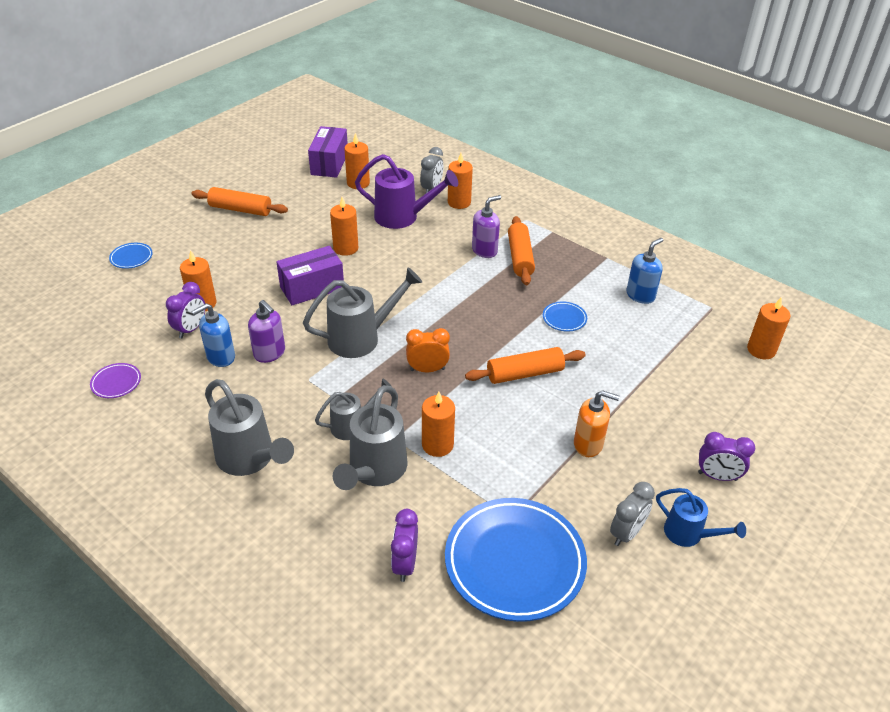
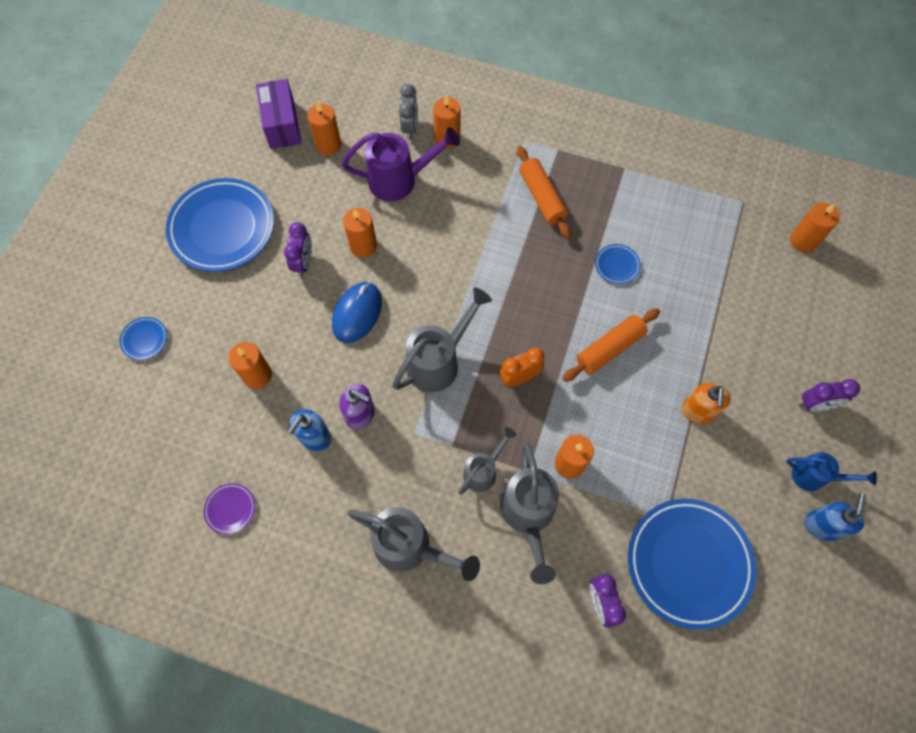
camera: 20 degrees left, 25 degrees up
(191, 329) = (265, 413): purple clock -> purple clock (303, 263)
(240, 209) = (222, 228): orange rolling pin -> blue plate
(312, 288) = (357, 313): purple box -> blue mouse
(484, 250) = (503, 200): purple soap dispenser -> none
(588, 444) = (698, 411): orange soap dispenser -> orange soap dispenser turned 105 degrees clockwise
(626, 533) = (765, 495): grey clock -> none
(640, 295) = (674, 209): blue soap dispenser -> blue soap dispenser (822, 525)

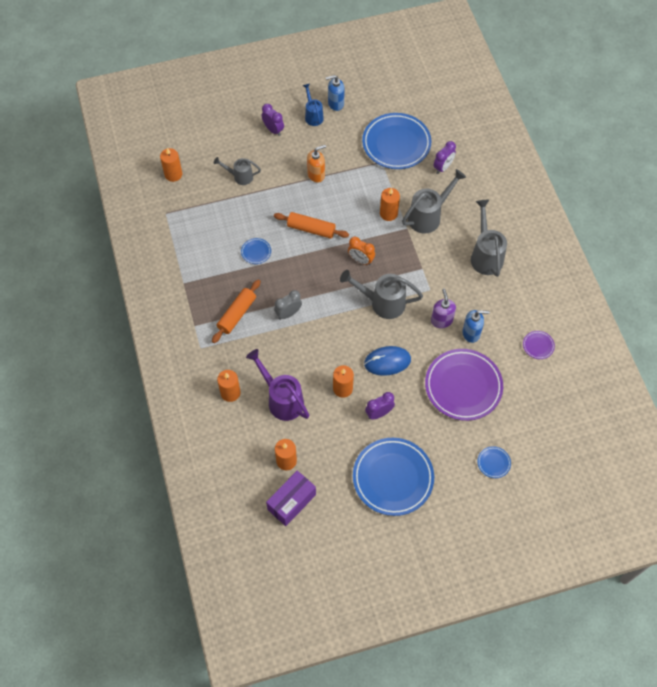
camera: 125 degrees left, 5 degrees down
(257, 375) = (463, 386): orange candle -> purple plate
(410, 127) = (237, 421): grey clock -> grey clock (288, 313)
(483, 471) = (423, 247): grey watering can -> grey watering can (240, 176)

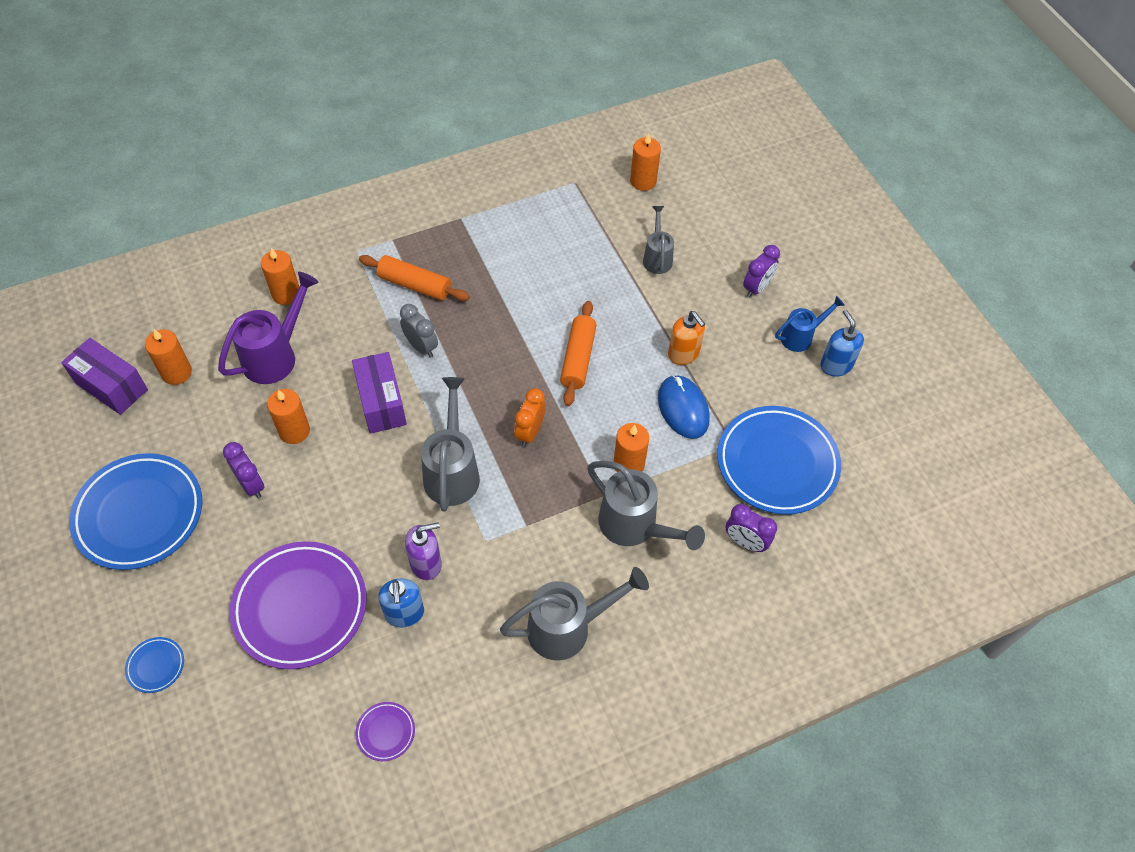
camera: 80 degrees right, 5 degrees down
(256, 252) = (524, 294): blue plate -> none
(328, 338) = (381, 403): none -> purple box
(387, 362) = (343, 488): blue mouse -> blue mouse (683, 408)

